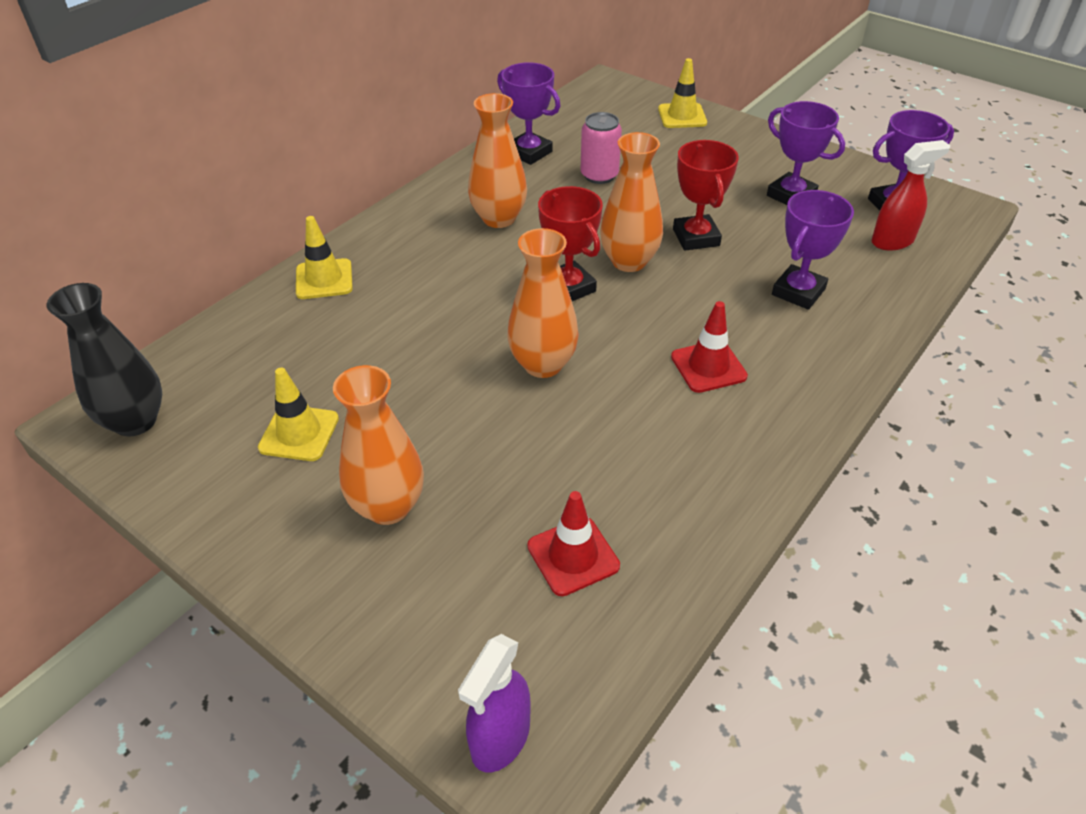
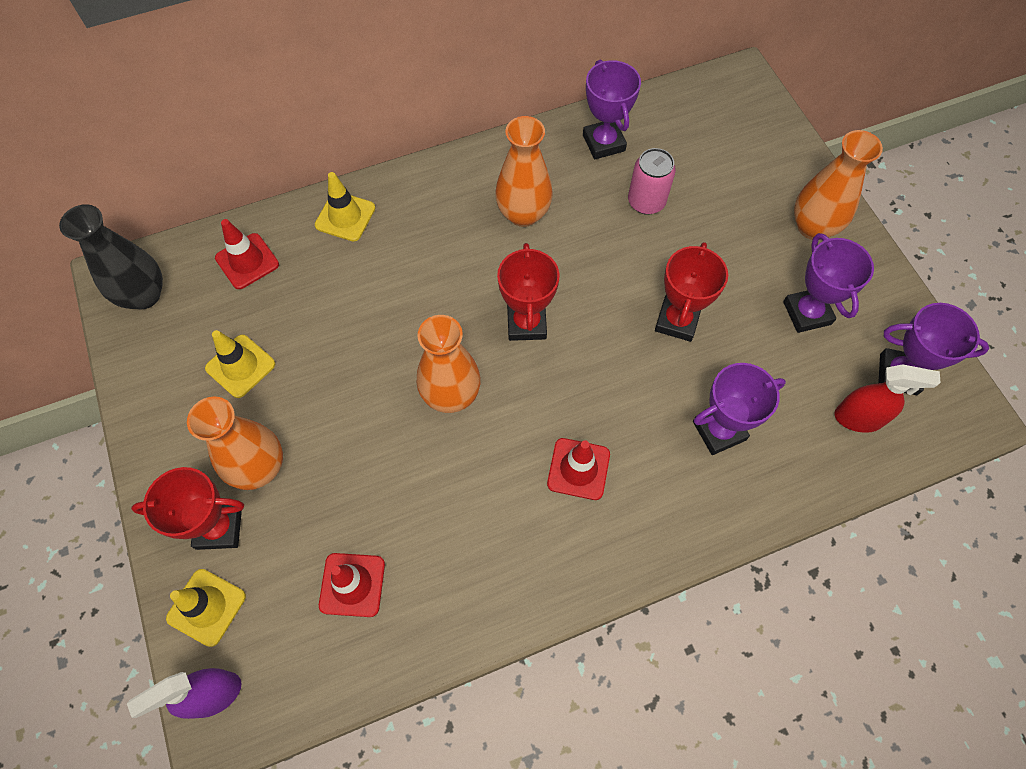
camera: 30 degrees right, 20 degrees up
(241, 349) = (247, 261): none -> red traffic cone
(382, 580) = (219, 528): none -> red trophy
(629, 261) = (597, 319): orange vase -> orange vase (813, 227)
(682, 116) = (782, 158): yellow traffic cone -> yellow traffic cone (206, 607)

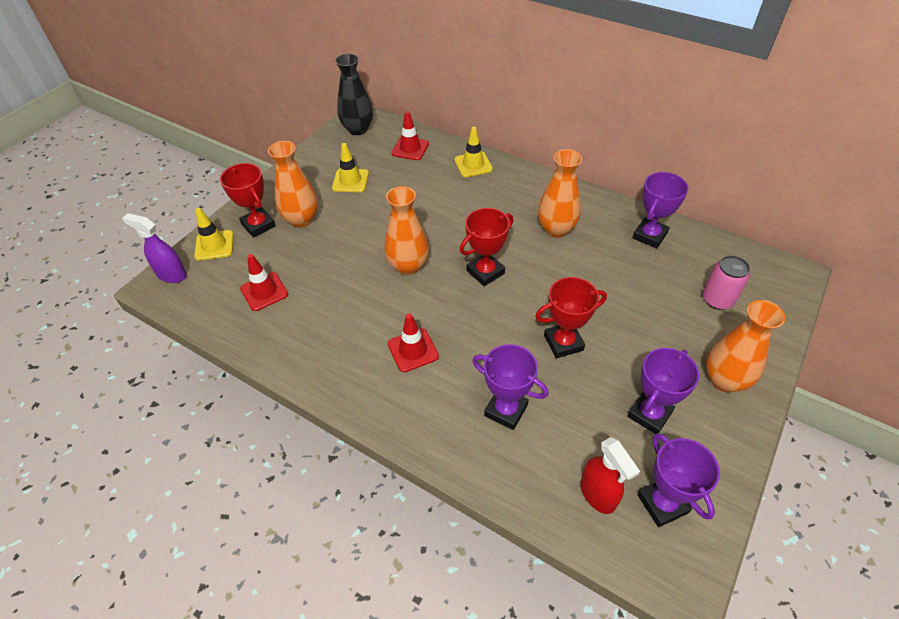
camera: 55 degrees right, 15 degrees down
(646, 202) = (632, 279): pink can -> pink can (717, 299)

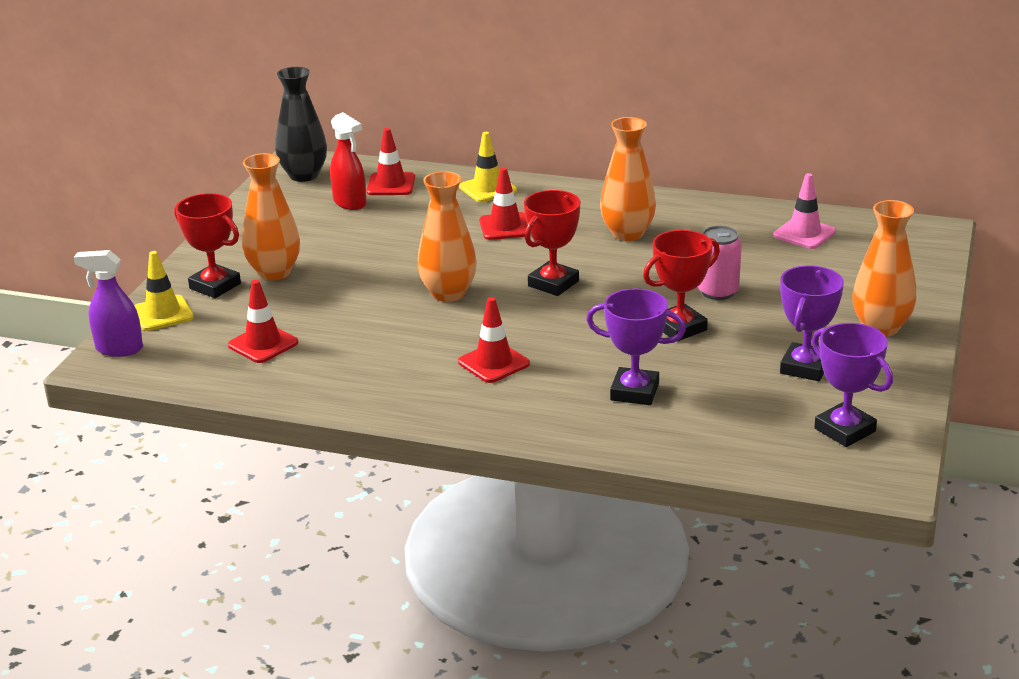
camera: 15 degrees left, 20 degrees down
(350, 181) = (323, 226): yellow traffic cone -> none
(472, 205) = (505, 227): none -> red traffic cone
(598, 494) = (770, 436): red spray bottle -> red spray bottle (350, 203)
(649, 236) = (748, 222): purple trophy -> none
(689, 256) = (804, 234): none -> pink traffic cone
(717, 299) = (850, 265): pink can -> pink can (717, 291)

